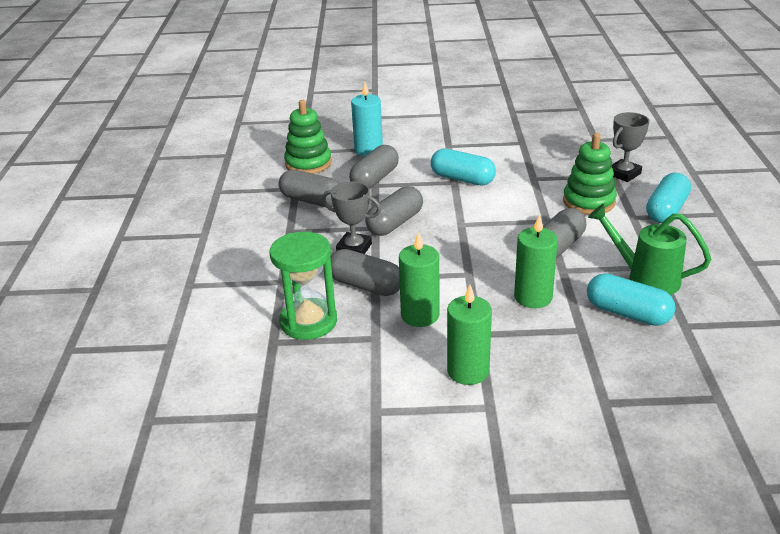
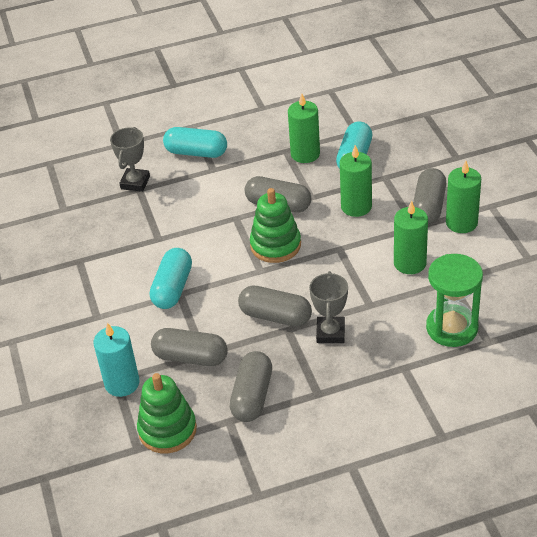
camera: 105 degrees left, 10 degrees up
(366, 286) = (385, 307): grey capsule -> grey capsule (428, 206)
(589, 202) = (194, 197): green stacking toy -> green stacking toy (275, 245)
(624, 174) = (135, 183): grey trophy -> grey trophy turned 75 degrees clockwise
(645, 278) = (305, 154): green watering can -> green candle

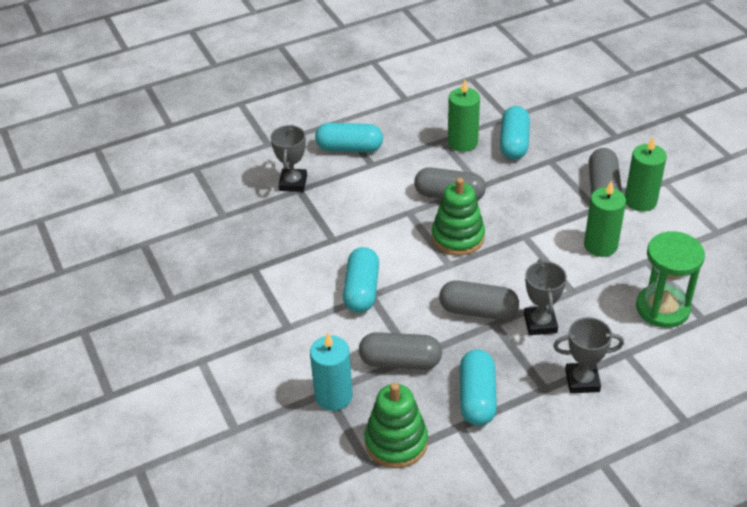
camera: 10 degrees left, 0 degrees up
(252, 396) = (477, 397): grey capsule -> turquoise capsule
(355, 389) = (582, 381): none -> grey trophy
(356, 206) = (529, 192): green candle -> none

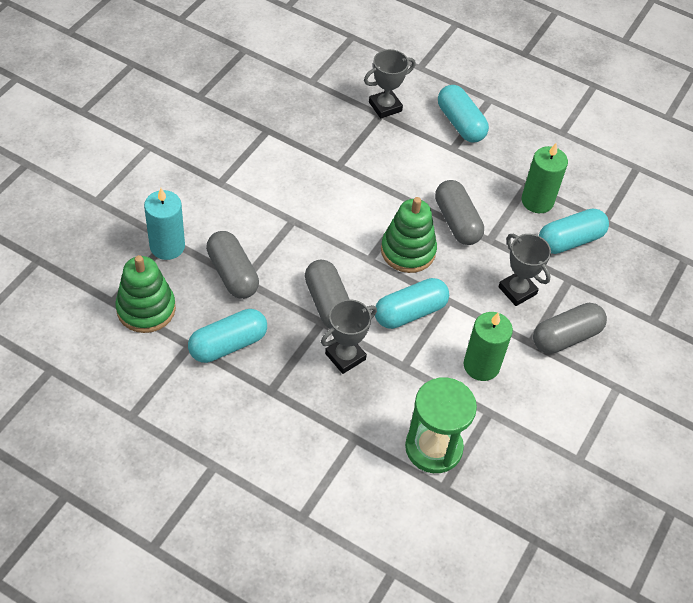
camera: 50 degrees right, 10 degrees up
(361, 290) = (294, 211): turquoise capsule -> turquoise capsule (410, 312)
(582, 381) = (298, 415): grey trophy -> grey trophy (517, 290)
(640, 201) = (571, 376): green candle -> none

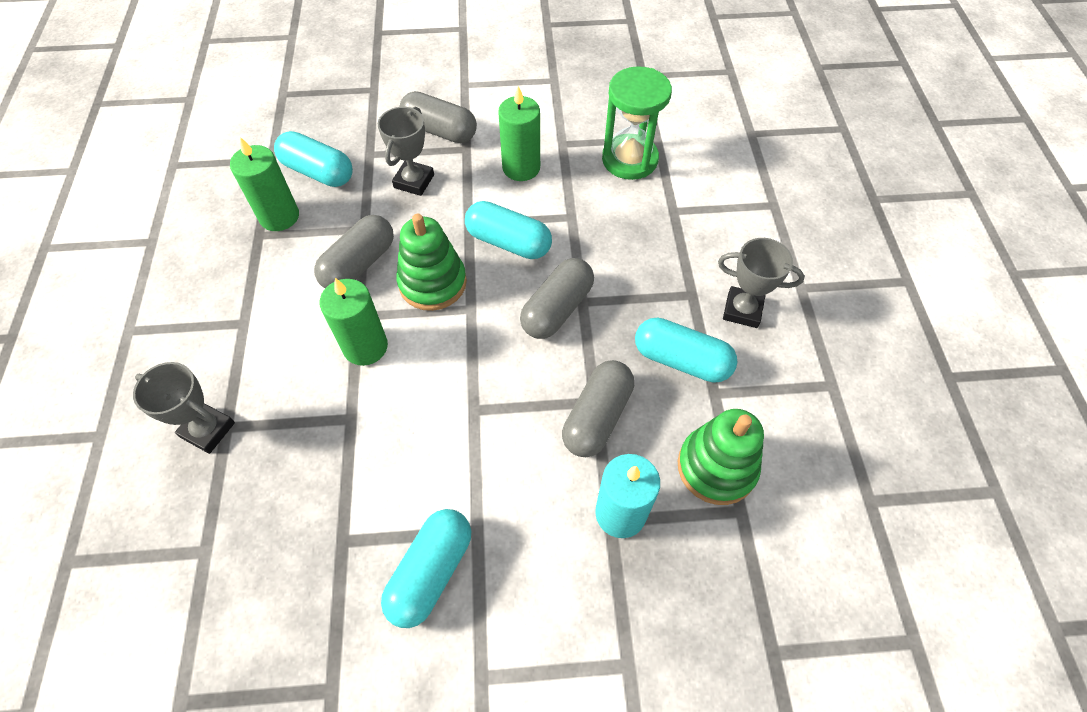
camera: 120 degrees left, 5 degrees up
(345, 356) = (602, 261): grey trophy -> grey trophy (742, 310)
(384, 194) = (365, 347): none -> green candle
(460, 123) = (193, 336): turquoise capsule -> turquoise capsule (431, 572)

